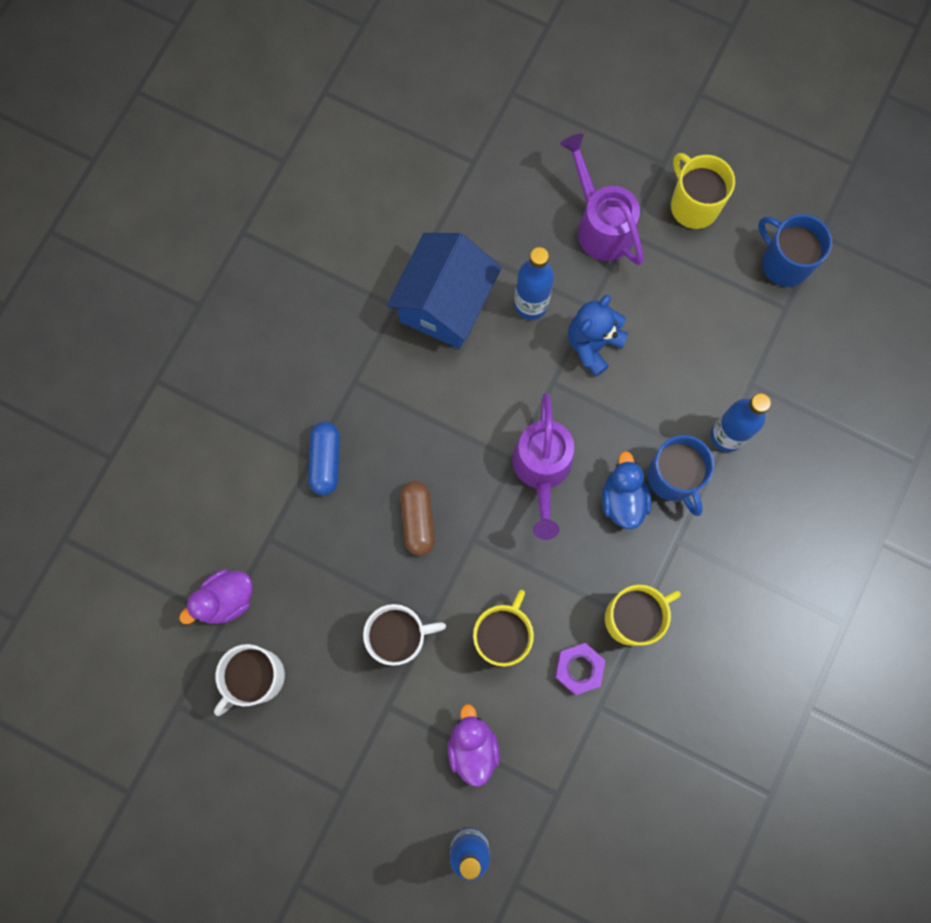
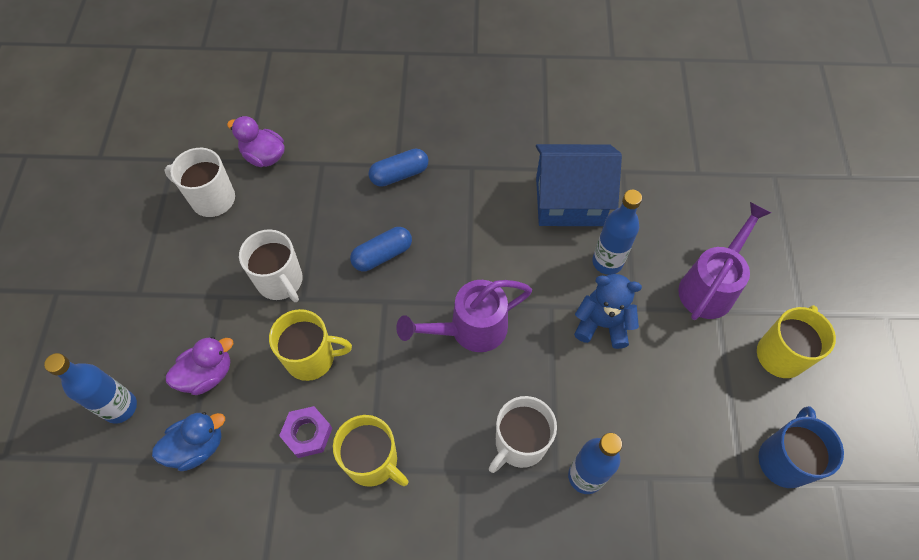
camera: 65 degrees right, 15 degrees down
(418, 520) = (382, 255): brown capsule -> blue capsule
(623, 499) = (477, 407): blue duck -> blue duck (197, 447)
(673, 478) = (519, 443): blue mug -> white mug

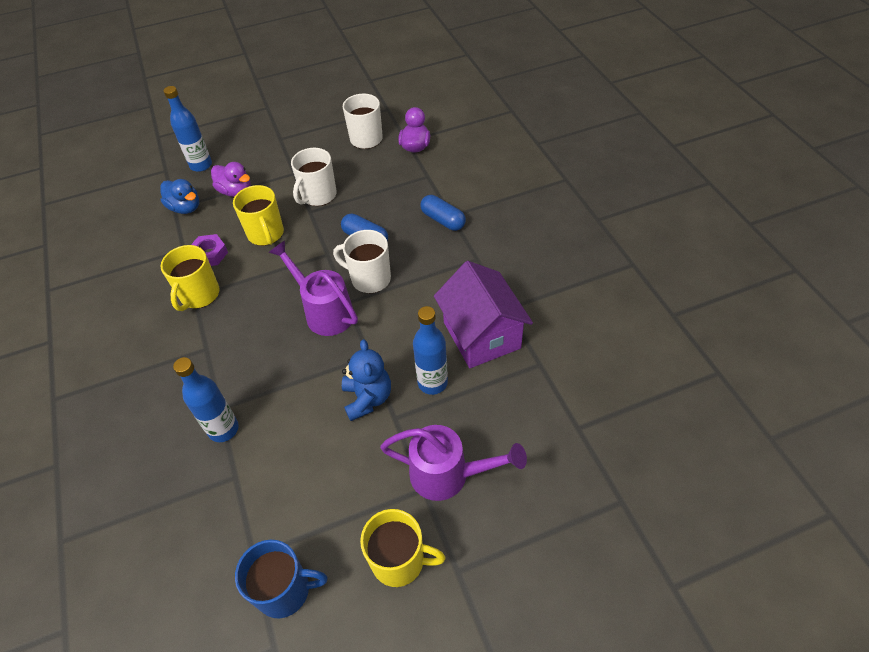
camera: 70 degrees right, 10 degrees down
(519, 443) = (238, 376): white mug -> white mug (369, 279)
(569, 201) = (481, 335): blue house -> purple house

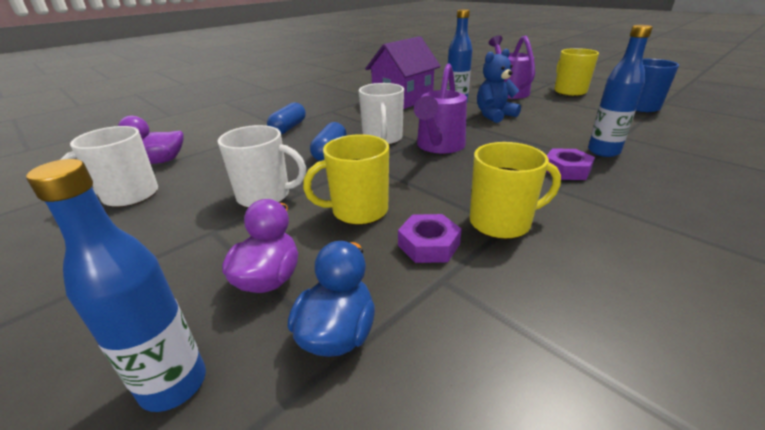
camera: 115 degrees left, 20 degrees down
(220, 374) = (566, 170): none -> purple nut
(266, 234) = (358, 211): yellow mug -> yellow mug turned 150 degrees counterclockwise

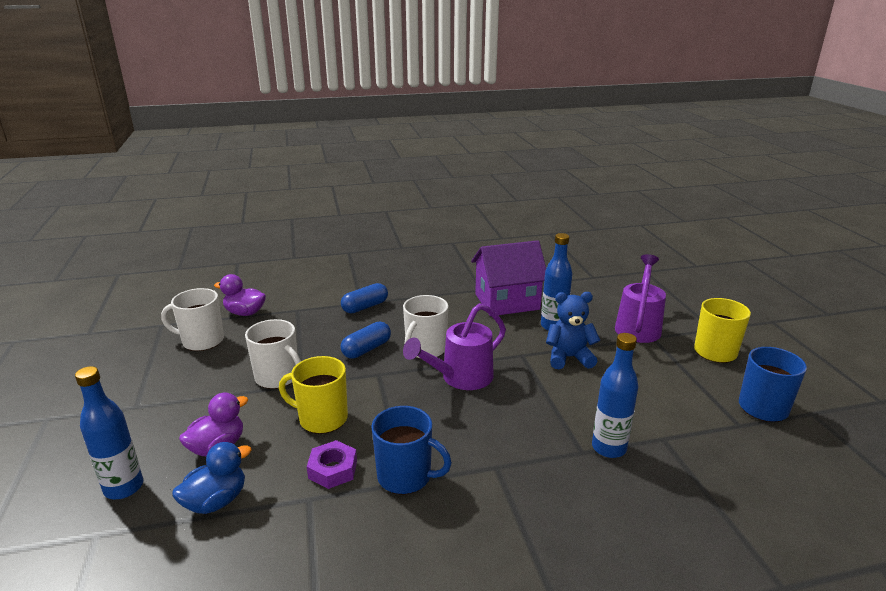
camera: 30 degrees right, 5 degrees down
(501, 222) = (406, 476): yellow mug -> blue mug
(566, 170) = (536, 452): purple nut -> none

